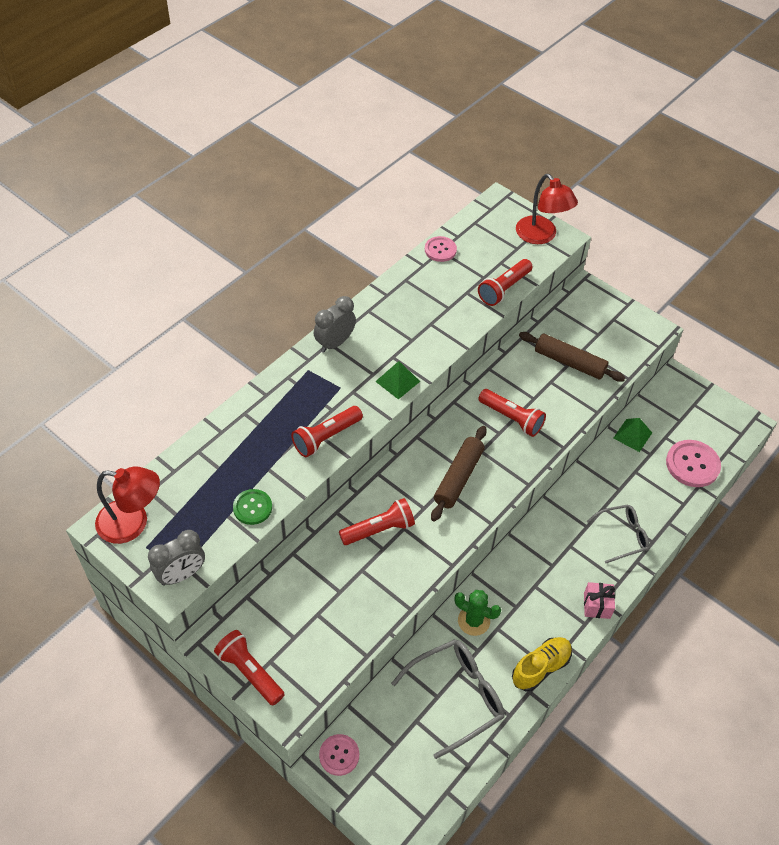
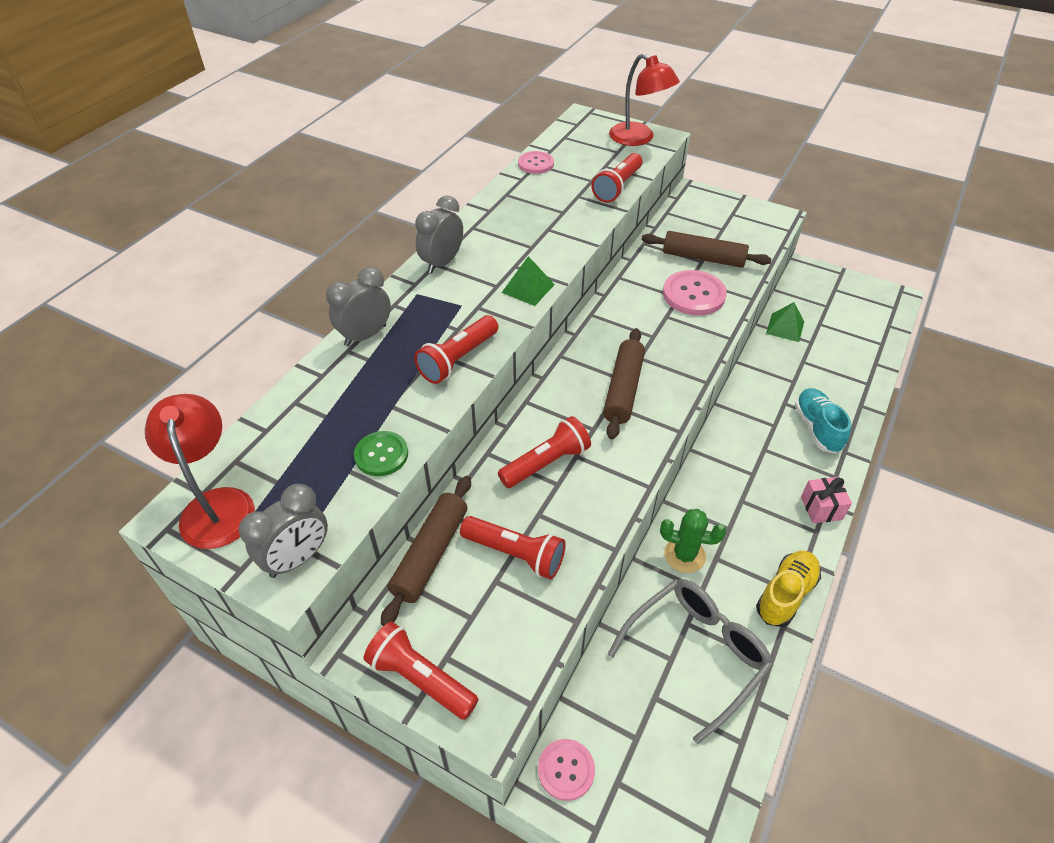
camera: 10 degrees left, 5 degrees down
(133, 523) = (216, 504): red lamp -> red lamp turned 105 degrees counterclockwise
(260, 402) = (365, 335): none -> grey clock
(276, 584) = (430, 554): none -> brown rolling pin
(512, 418) = (662, 320): red flashlight -> red flashlight (516, 554)
(622, 536) = (817, 428): grey glasses -> turquoise shoe
(692, 464) = (859, 344): pink button -> pink button (693, 294)

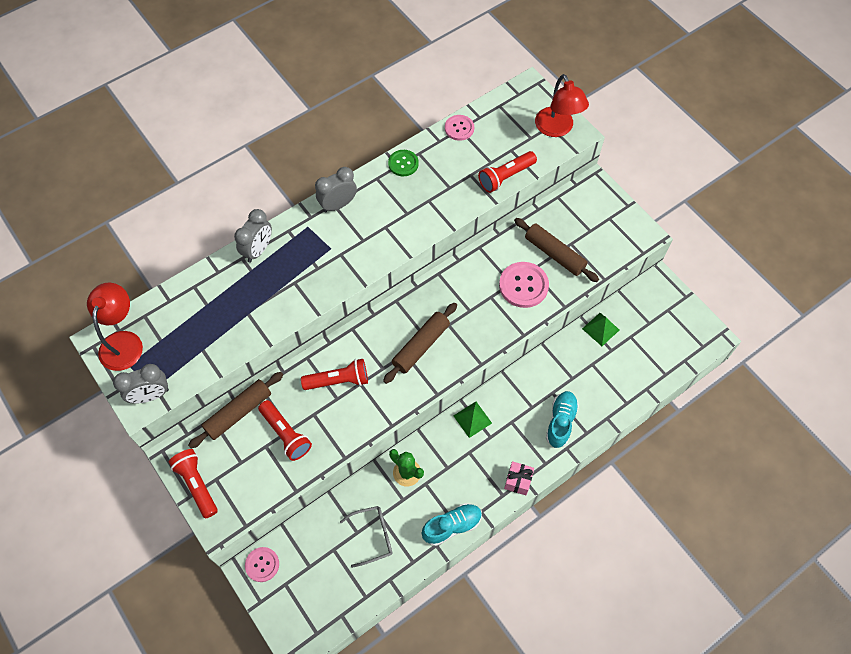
camera: 25 degrees right, 15 degrees up
(365, 335) = (258, 250): grey clock -> grey clock turned 135 degrees clockwise
(381, 455) = (225, 346): green button -> green button (403, 164)
(457, 359) = (304, 293): red flashlight -> none
(528, 288) = (382, 251): green pyramid -> green pyramid (472, 419)
(695, 654) = (372, 536): grey glasses -> grey glasses, size x0.64
(785, 594) = (452, 526): yellow shoe -> turquoise shoe

